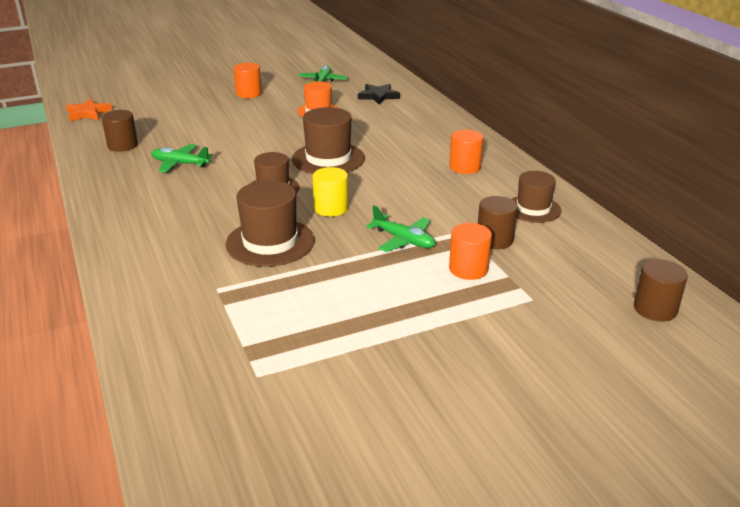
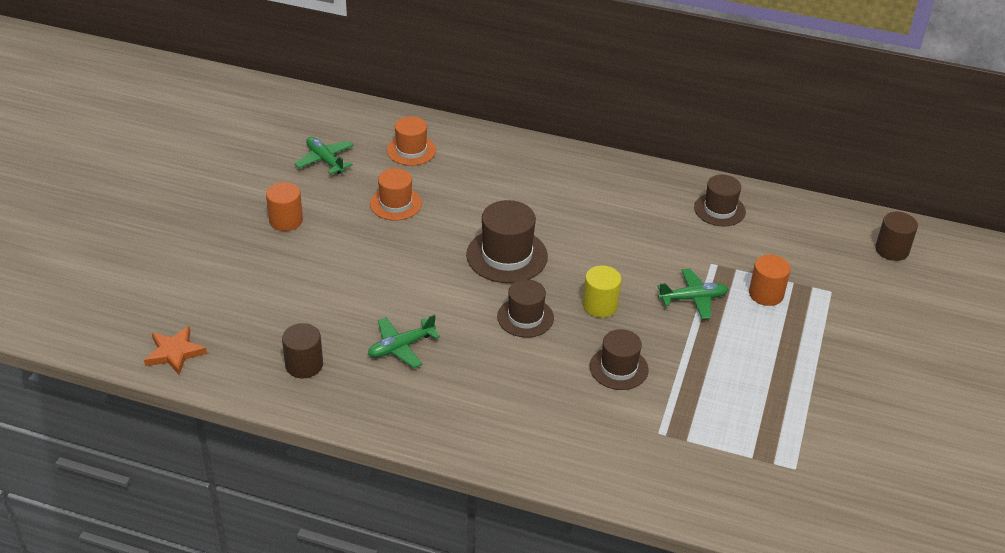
camera: 50 degrees left, 10 degrees up
(270, 242) = (618, 368): brown hat -> brown hat, size x0.66
(378, 96) = (411, 150): black star -> orange hat
(465, 167) = (615, 196): orange cylinder -> none
(494, 240) = (741, 256): brown cylinder -> none

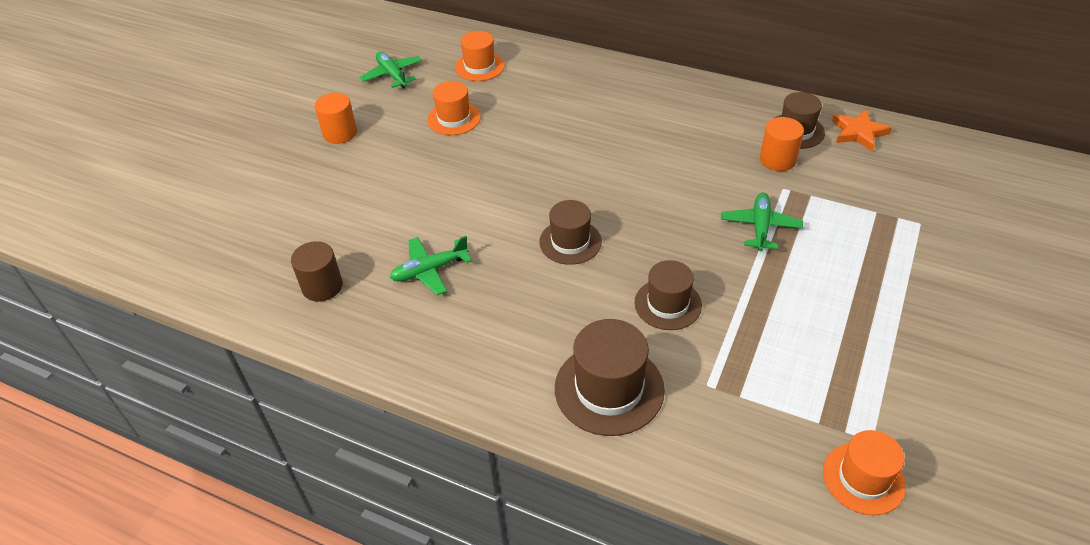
camera: 10 degrees right, 5 degrees up
(174, 353) = (192, 268): orange star -> orange star (858, 132)
(507, 256) = (560, 174): brown hat -> brown hat (609, 389)
(600, 305) = (654, 231): yellow cylinder -> none
(693, 299) = (760, 227): green plane -> green plane turned 75 degrees counterclockwise
(766, 294) = (844, 224): orange cylinder -> orange cylinder (777, 159)
(789, 497) = (863, 478): none -> orange hat
(892, 250) = (991, 178): brown cylinder -> none

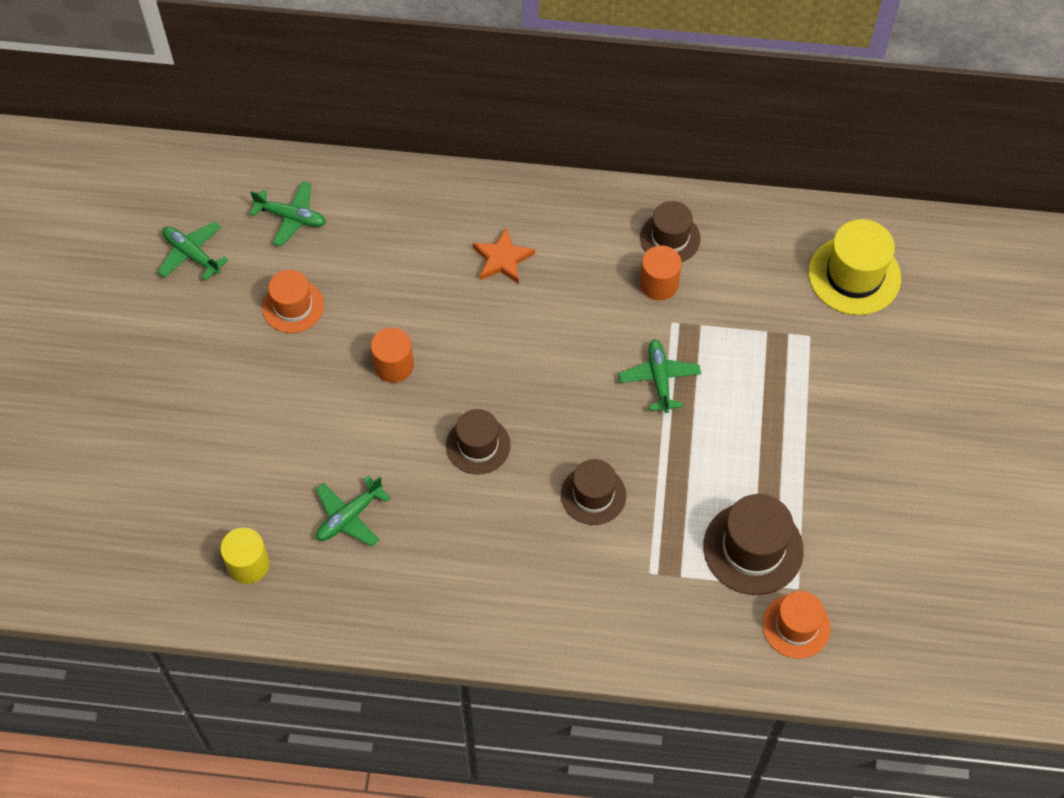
camera: 20 degrees left, 15 degrees up
(322, 286) = (248, 564): brown cylinder -> yellow cylinder
(340, 133) = (171, 359): orange cylinder -> orange cylinder (394, 365)
(479, 66) = (291, 217): orange hat -> green plane
(609, 389) = (565, 601): brown hat -> brown hat (753, 548)
(858, 132) = (734, 225): orange star -> orange star (502, 259)
(973, 187) = (854, 275): none -> yellow hat

